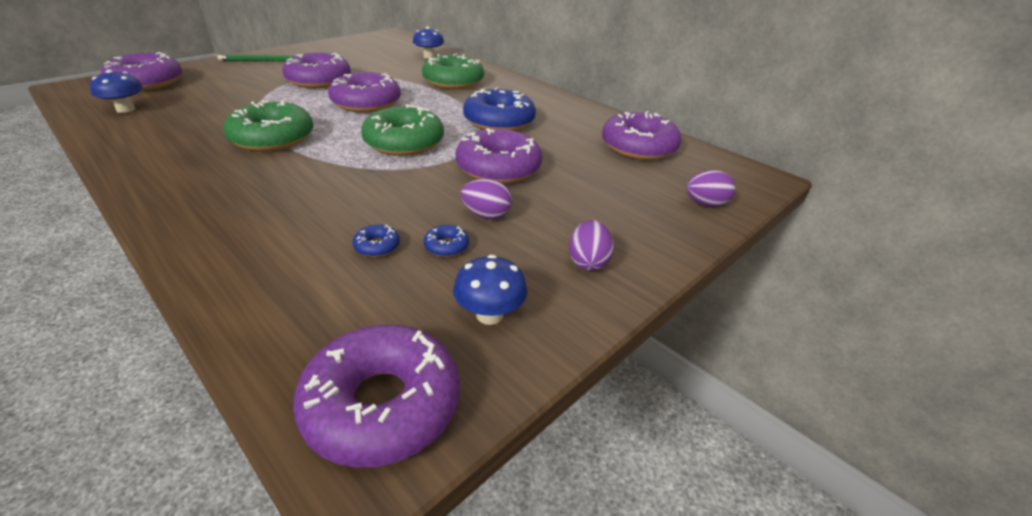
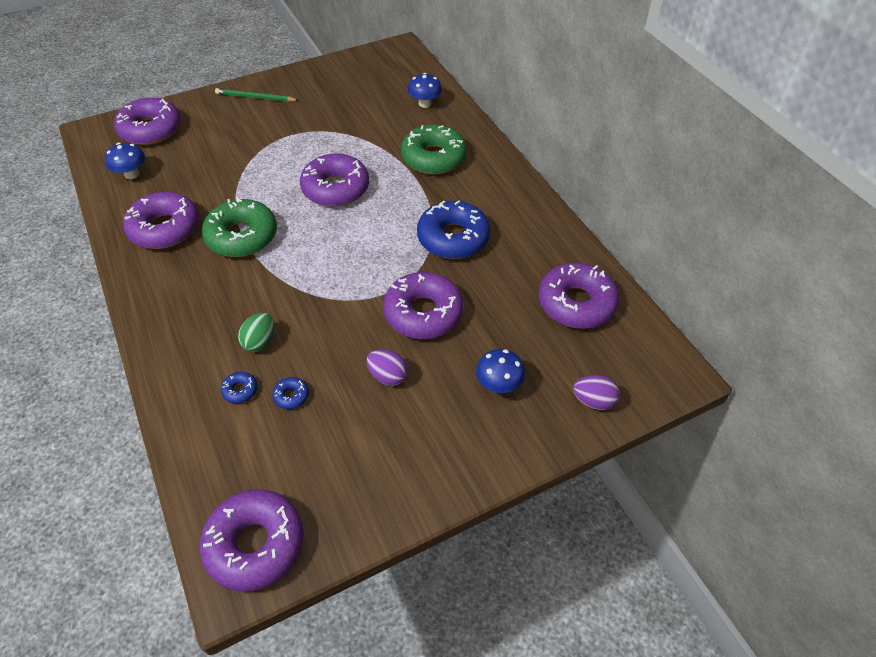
camera: 20 degrees right, 15 degrees up
(319, 80) = (301, 141): purple donut -> purple donut (165, 228)
(320, 208) = (260, 341): none -> green egg
(404, 142) = (352, 260): green donut -> none
(446, 246) = (343, 407): blue donut -> blue donut (240, 390)
(489, 315) = (349, 486): blue mushroom -> blue mushroom (498, 384)
(588, 262) = (447, 450): purple egg -> none

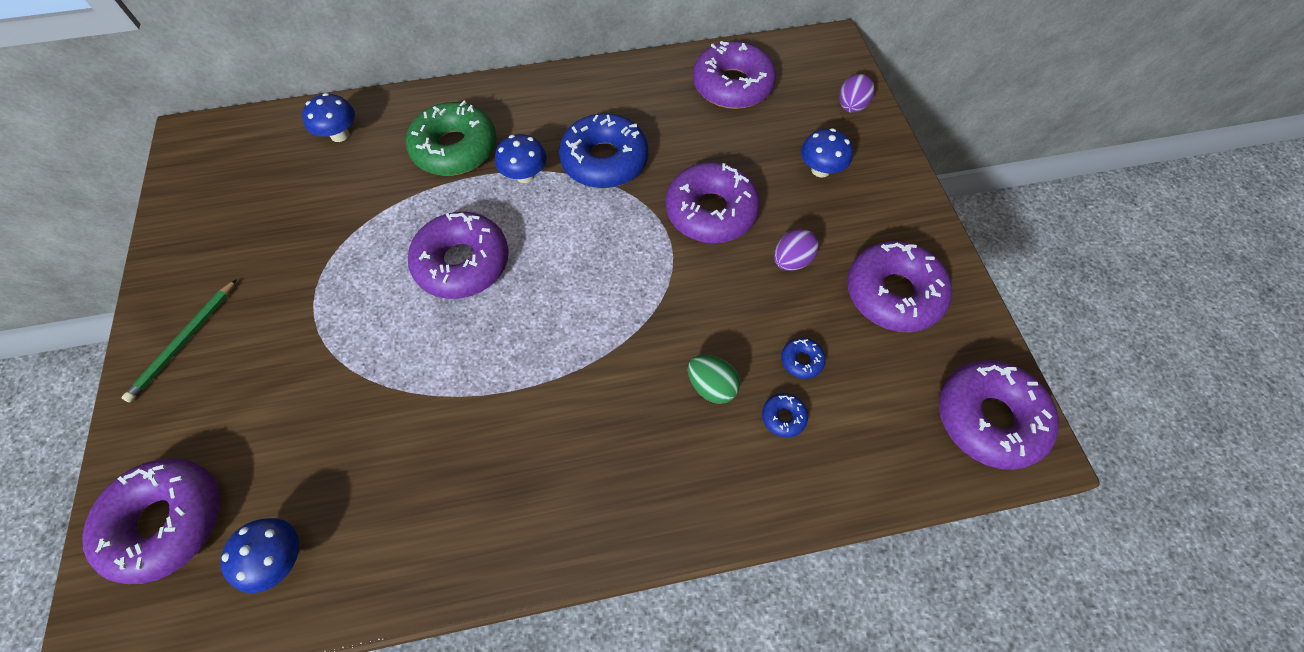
camera: 75 degrees left, 10 degrees up
(165, 228) = (447, 503): purple donut -> purple donut (893, 294)
(242, 236) = (510, 391): green donut -> none
(422, 198) = (525, 175): none -> blue mushroom

